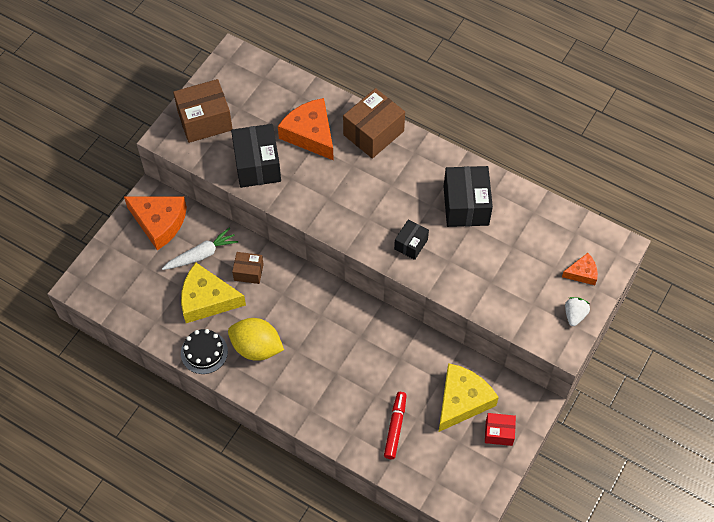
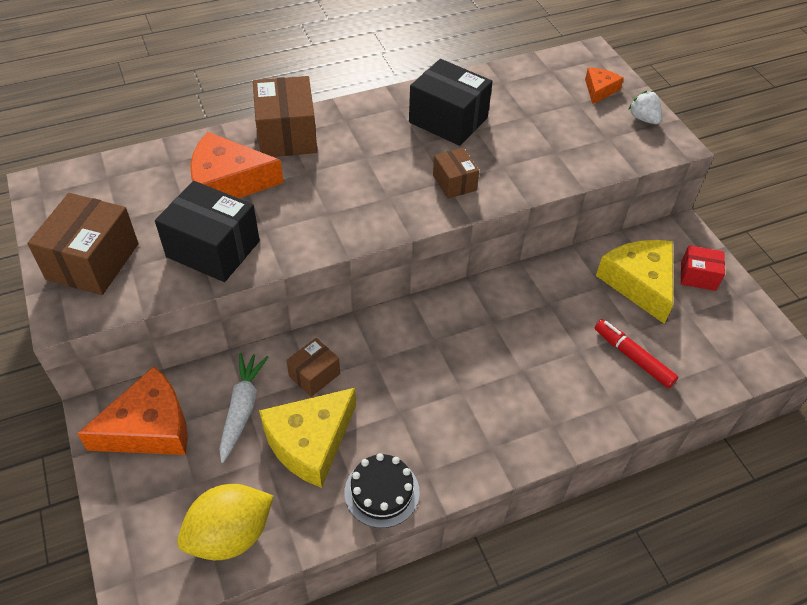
camera: 55 degrees left, 10 degrees down
(256, 347) = (424, 429): yellow lemon -> yellow lemon (230, 535)
(411, 244) = (454, 183): black box -> brown box
(499, 433) = (698, 276): red box -> red box turned 60 degrees clockwise

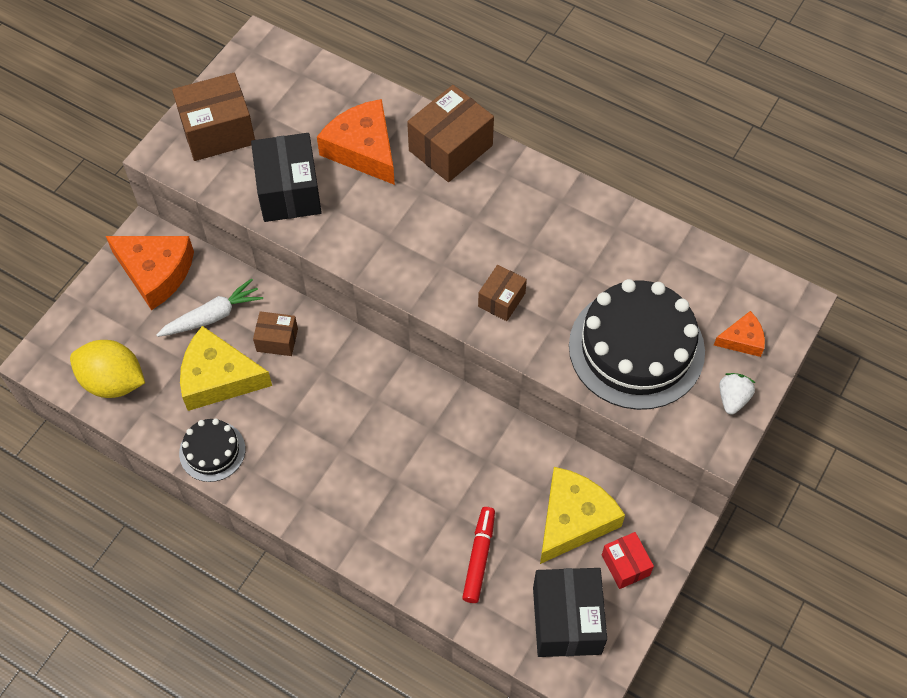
camera: 55 degrees right, 10 degrees up
(448, 120) = (578, 246): black box -> black box (566, 620)
(562, 139) = (636, 348): none -> black cake

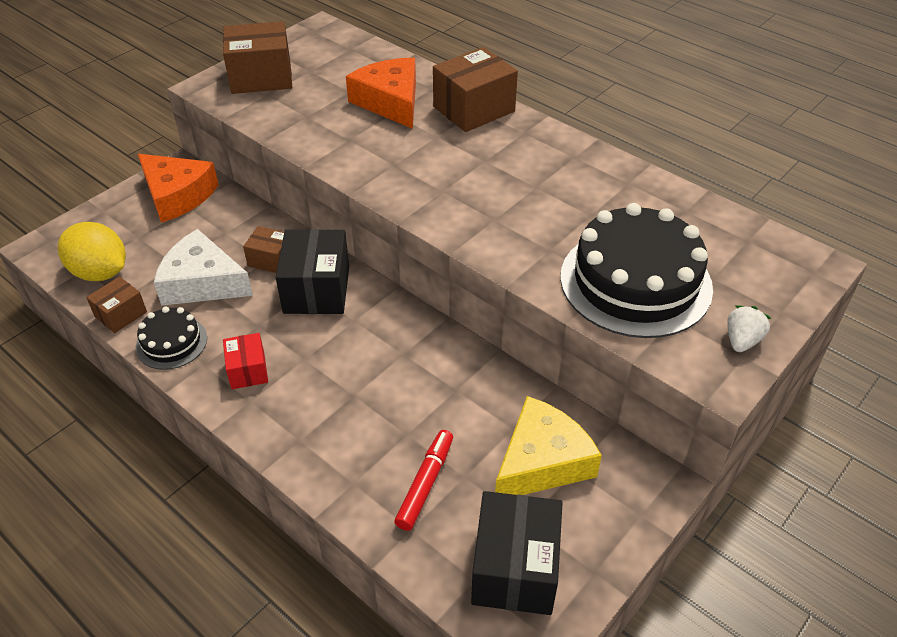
camera: 10 degrees right, 15 degrees down
(212, 316) = (216, 234): white carrot -> none
(218, 378) = (202, 282): yellow cheese -> white cheese
(289, 191) = (310, 123): black box -> black box (316, 289)
(501, 300) = (497, 225): brown box -> brown box (121, 314)
(625, 565) = (596, 518): red box -> red box (248, 370)
(742, 339) = (756, 289): orange cheese -> none

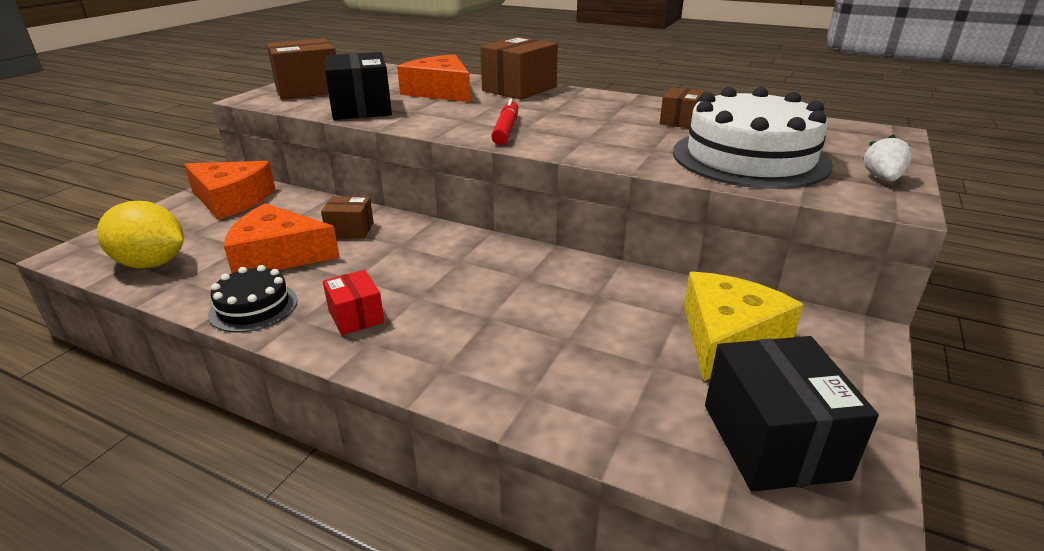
camera: 15 degrees left, 15 degrees down
(121, 314) = (183, 293): brown box -> brown box (680, 121)
(202, 282) = (278, 255): white cheese -> orange cheese
(316, 289) = (409, 244): black box -> black box (361, 108)
(425, 484) = (615, 380): red marker -> red marker (506, 130)
(635, 282) = (750, 158): black cake -> white cake

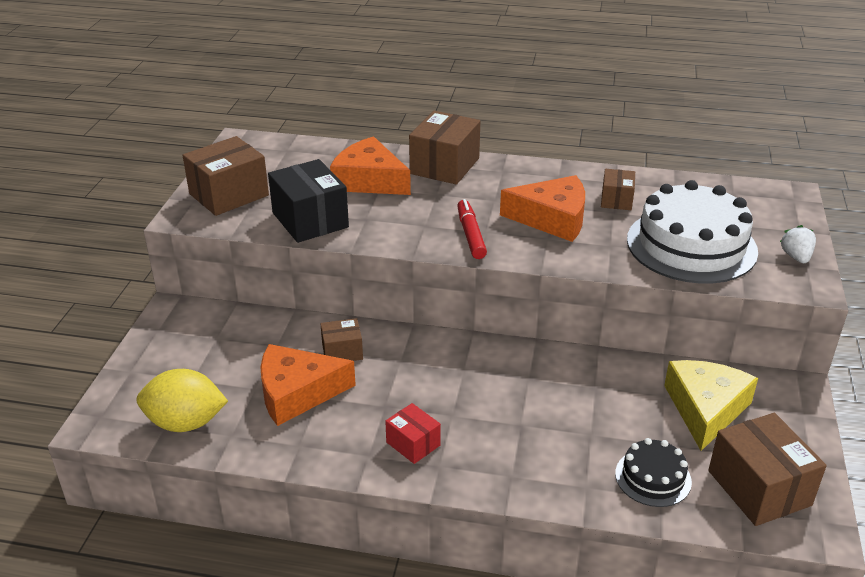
camera: 15 degrees left, 5 degrees up
(232, 199) = (195, 332): orange cheese -> orange cheese (552, 219)
(253, 307) = (319, 451): black cake -> black cake (653, 477)
(773, 441) = (759, 488): black box -> brown box

